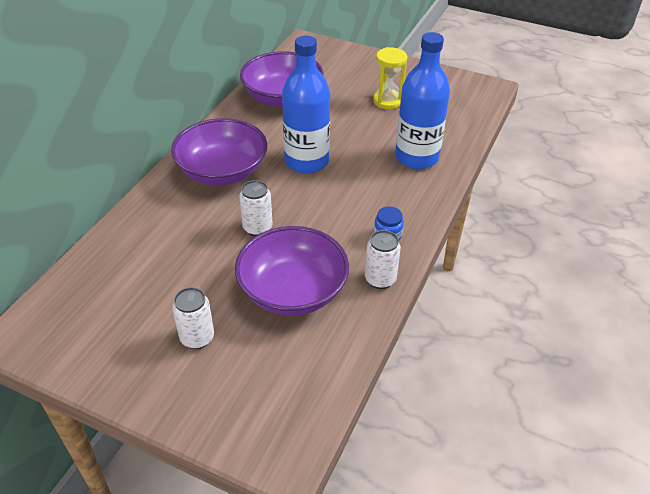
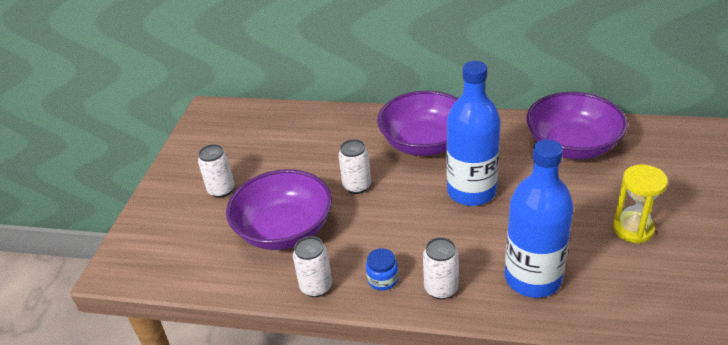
camera: 80 degrees right, 5 degrees down
(410, 205) = (441, 289): none -> white can

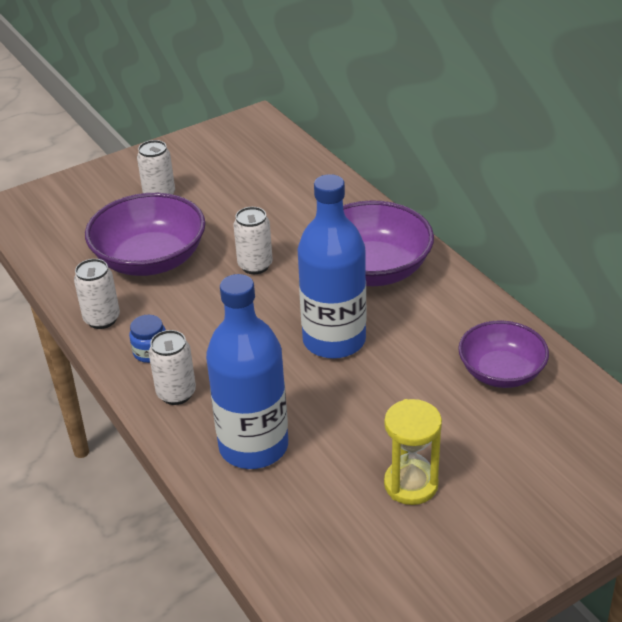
camera: 45 degrees right, 0 degrees up
(572, 145) = (501, 372): purple bowl -> purple bowl, size x0.65

